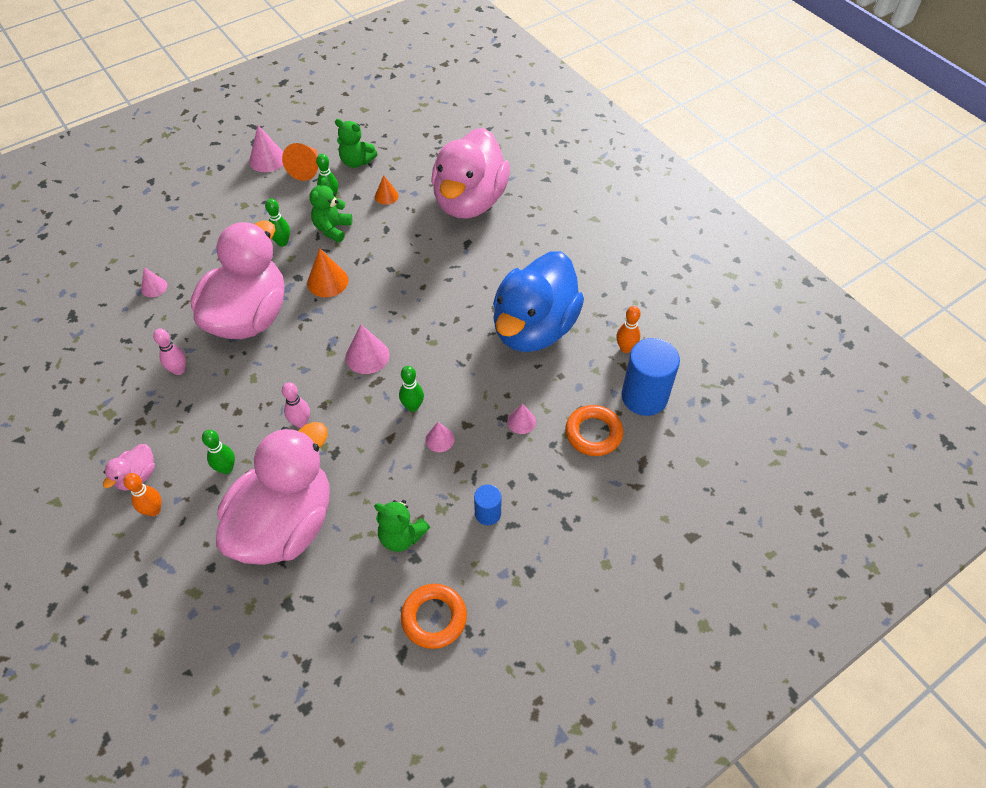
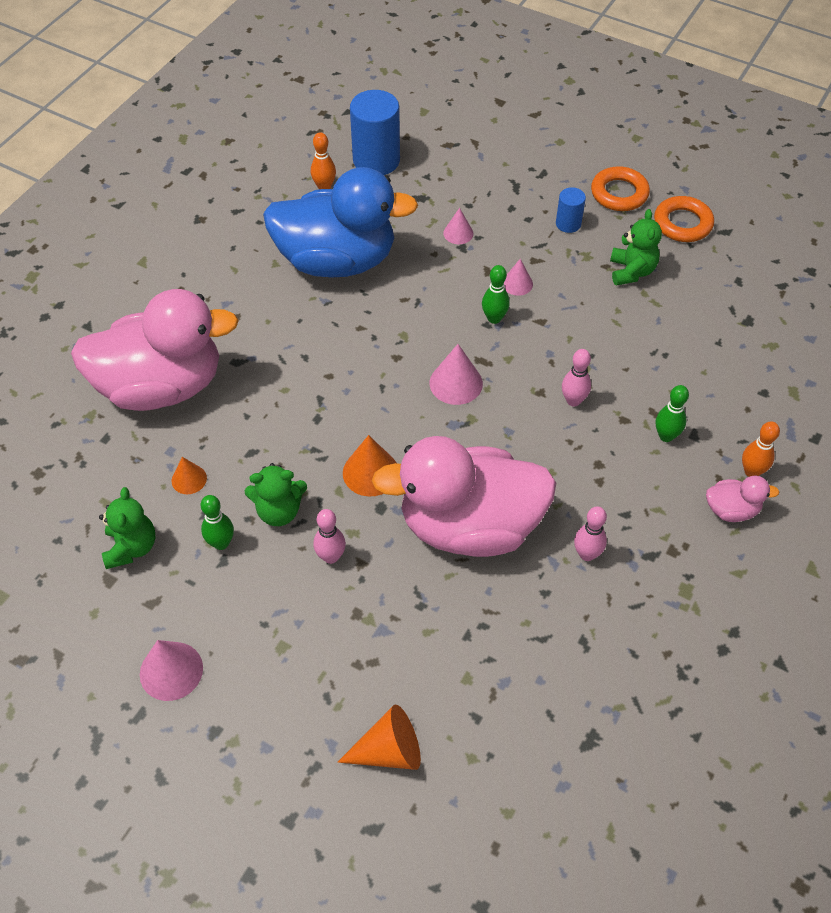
camera: 115 degrees left, 0 degrees up
(154, 287) = (487, 667): pink cone -> none
(282, 242) = (331, 556): green bowling pin -> pink bowling pin
(285, 524) = (684, 358): pink duck -> none
(306, 169) = (172, 605): orange cone -> orange cone (389, 750)
(593, 433) = (439, 182): orange ring -> orange ring (619, 193)

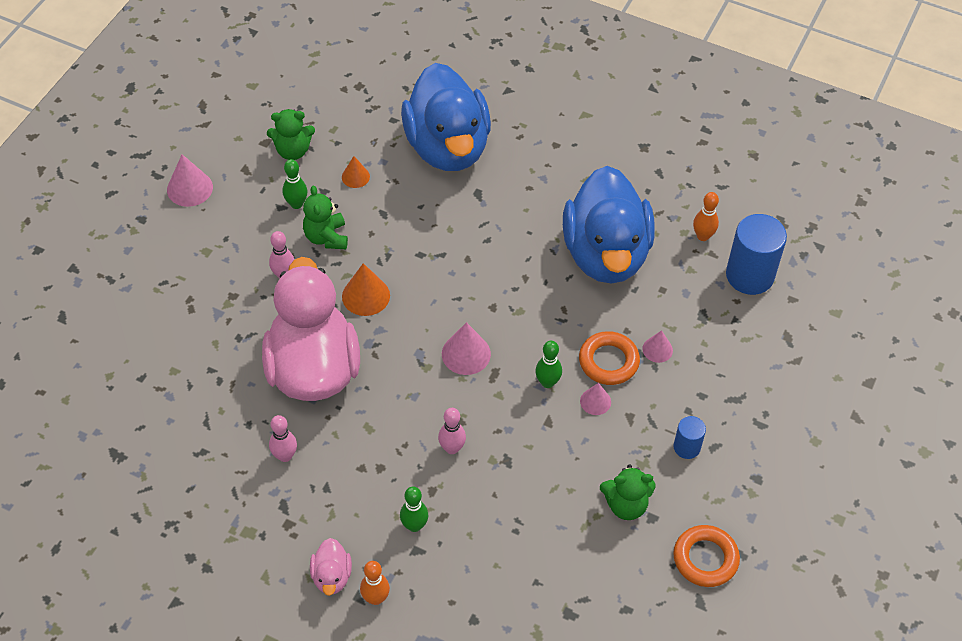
camera: 85 degrees right, 0 degrees up
(161, 386) = (447, 147): pink duck -> blue duck
(389, 750) = (119, 323): orange cone -> none
(619, 193) = (742, 497): orange ring -> orange ring (608, 361)

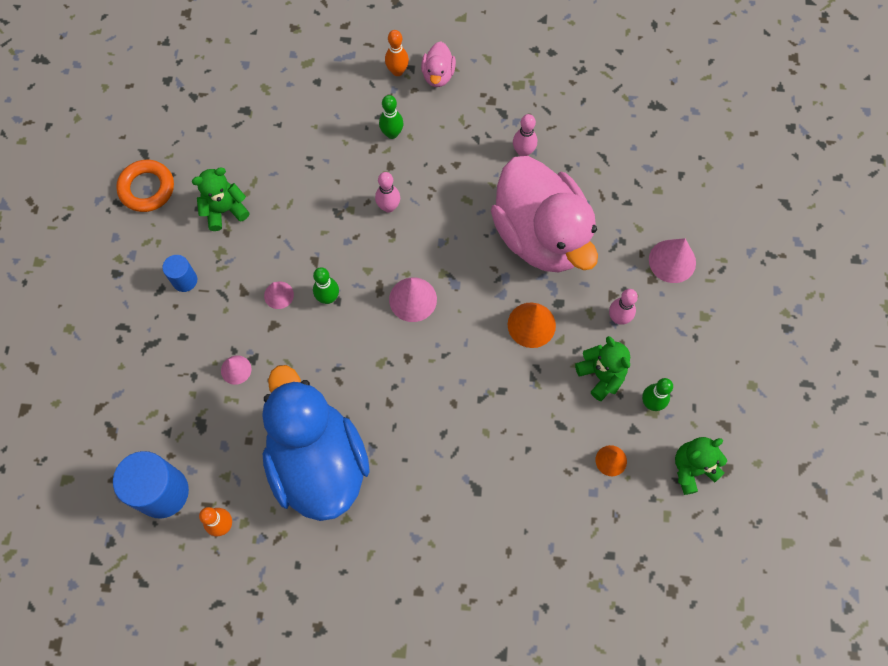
camera: 160 degrees right, 15 degrees up
(189, 188) = (765, 380): pink cone -> pink cone (672, 261)
(332, 576) = (438, 75): pink duck -> pink duck turned 150 degrees counterclockwise
(447, 147) = (534, 540): blue duck -> none
(608, 361) = (278, 340): orange ring -> none

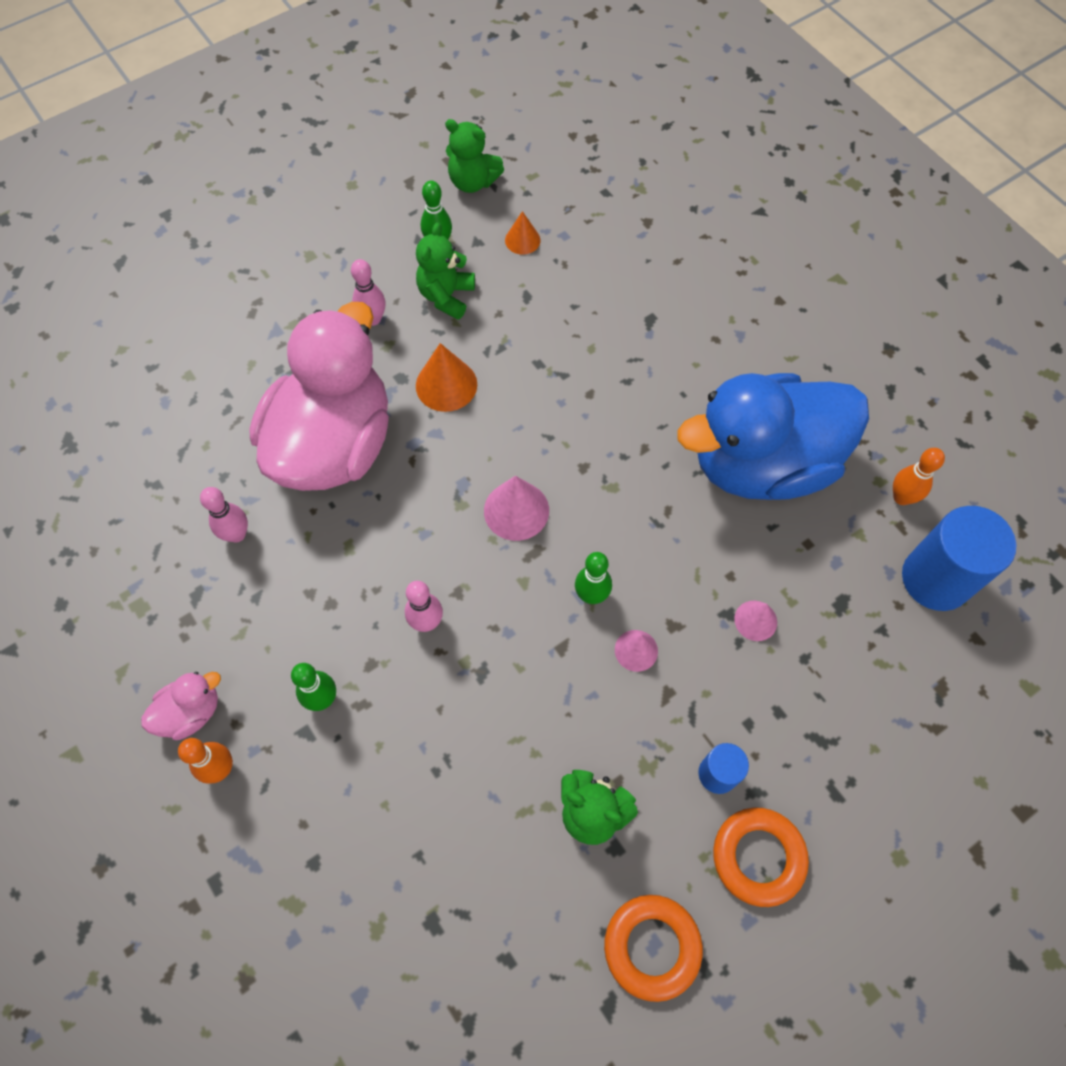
camera: 130 degrees left, 5 degrees down
(133, 265) = (758, 857): none -> orange ring
(317, 462) = (762, 464): blue duck -> blue duck turned 45 degrees clockwise
(672, 261) = (268, 314): pink cone -> none

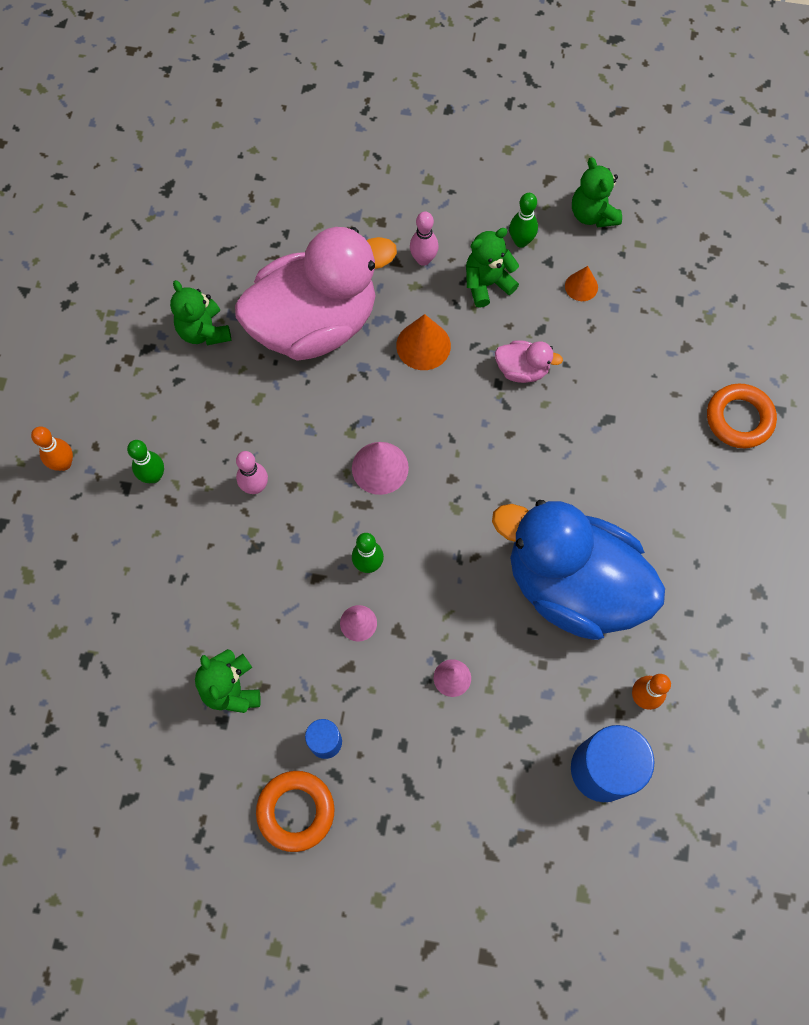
camera: 45 degrees right, 5 degrees up
(191, 712) = (79, 416): pink duck -> pink duck (522, 370)
(237, 534) = (204, 331): pink bowling pin -> green teddy bear
(652, 947) = (183, 794): orange ring -> orange ring (739, 419)

